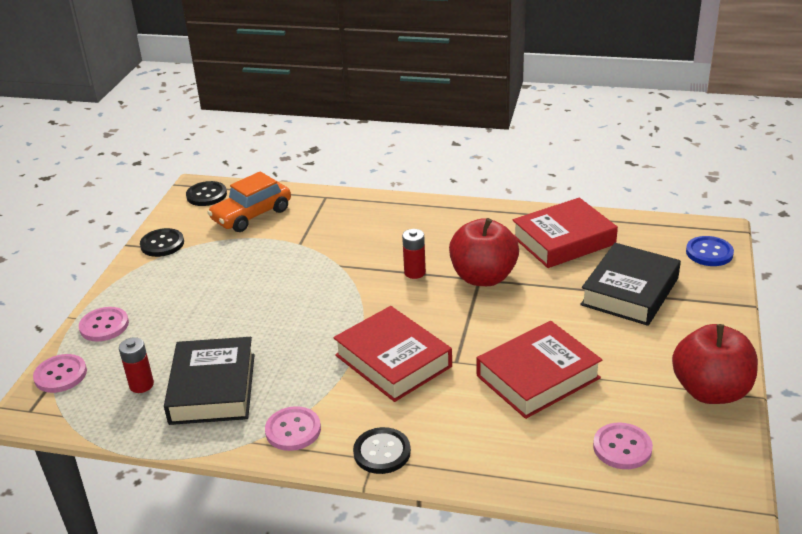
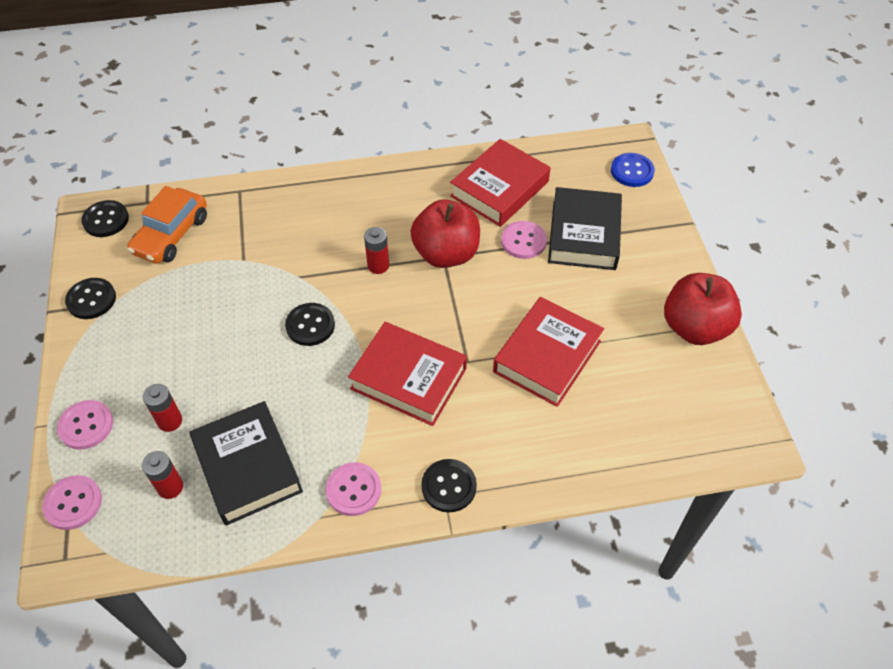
camera: 25 degrees left, 20 degrees up
(170, 339) = (170, 421): none -> red battery
(328, 301) = (310, 325): none -> black button
(622, 447) = (650, 411): pink button -> pink button (523, 241)

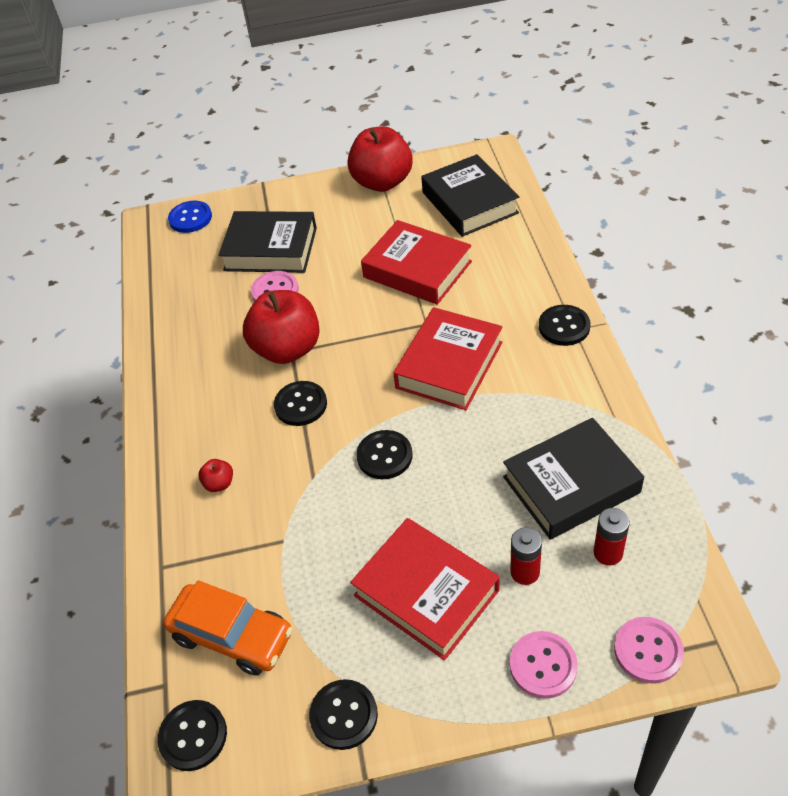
camera: 85 degrees left, 5 degrees down
(306, 217) = (219, 483): none -> red apple
(353, 490) = (580, 394): pink button -> none
(378, 266) = (301, 405): red battery -> black button
(500, 189) = (199, 312): red book -> red book (426, 593)
(658, 411) = (469, 203): none -> black book

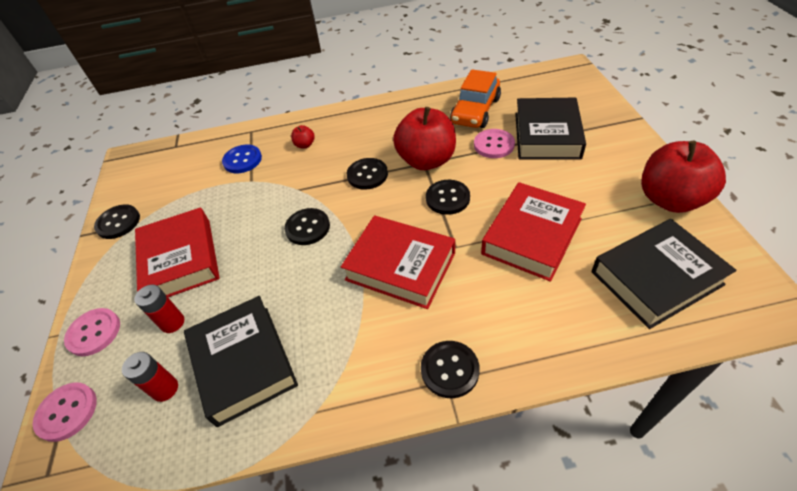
camera: 90 degrees right, 0 degrees up
(190, 218) = (578, 86): blue button -> blue button (242, 160)
(193, 736) = (140, 162): black button -> black button (447, 198)
(232, 635) = (192, 167): orange car -> orange car (475, 111)
(426, 593) = (181, 259): red book -> red book turned 60 degrees counterclockwise

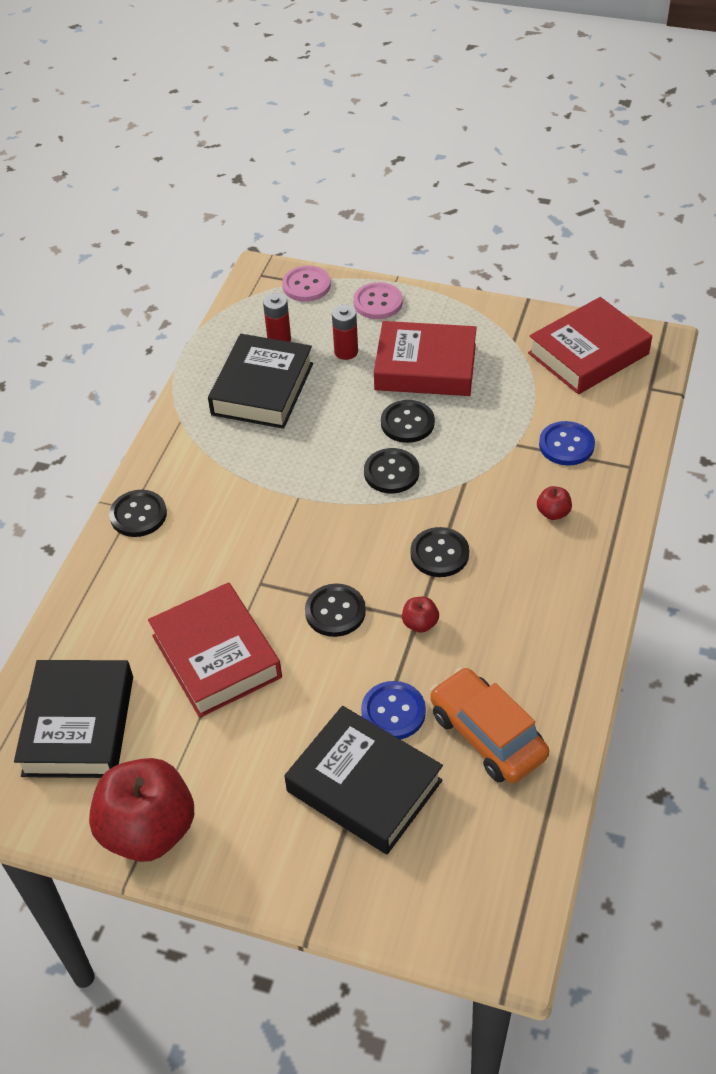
camera: 115 degrees right, 0 degrees up
(118, 223) = (526, 326): black button -> black button (407, 423)
(243, 363) = (262, 389): black book -> black book turned 75 degrees counterclockwise
(400, 266) = (273, 527): red book -> red book (588, 354)
(426, 160) = (420, 623): red apple -> red apple, size x0.41
(494, 145) = (393, 712): pink button -> blue button

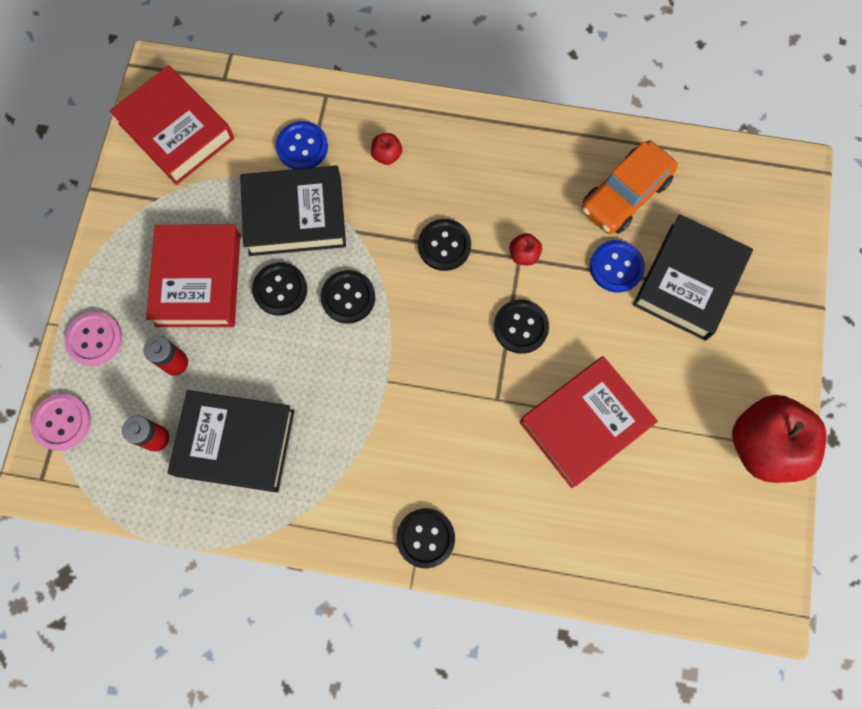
camera: 100 degrees left, 25 degrees up
(79, 725) = (678, 532): black book -> black book (295, 215)

